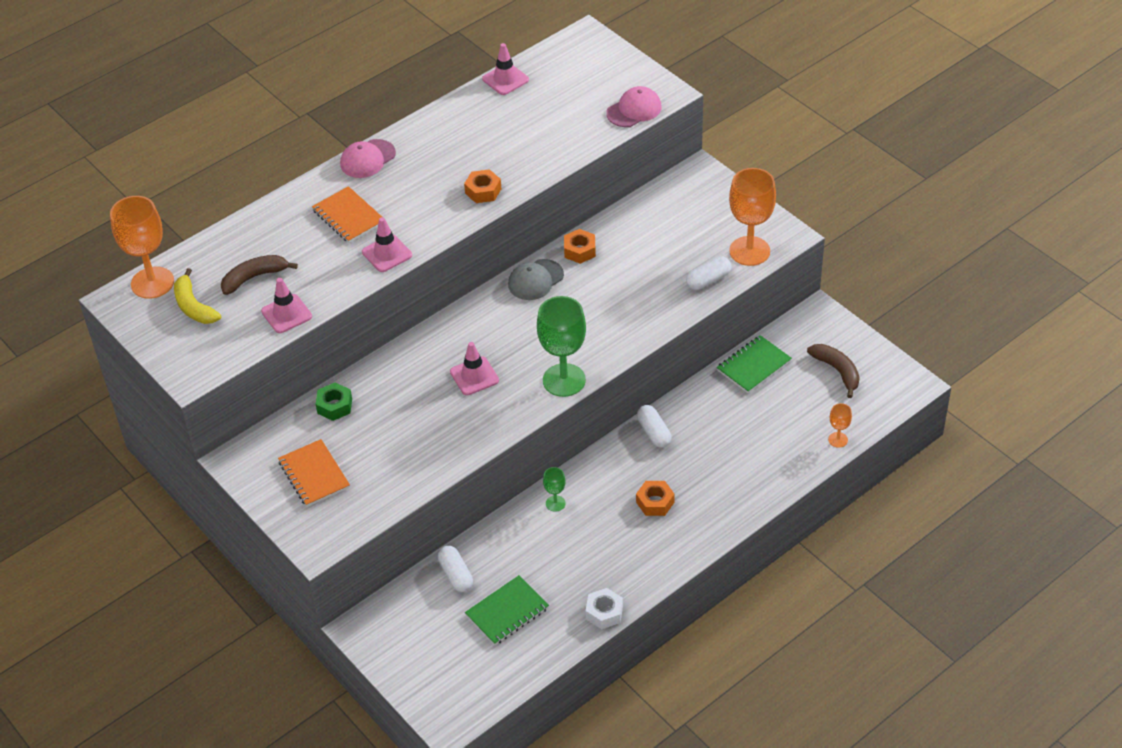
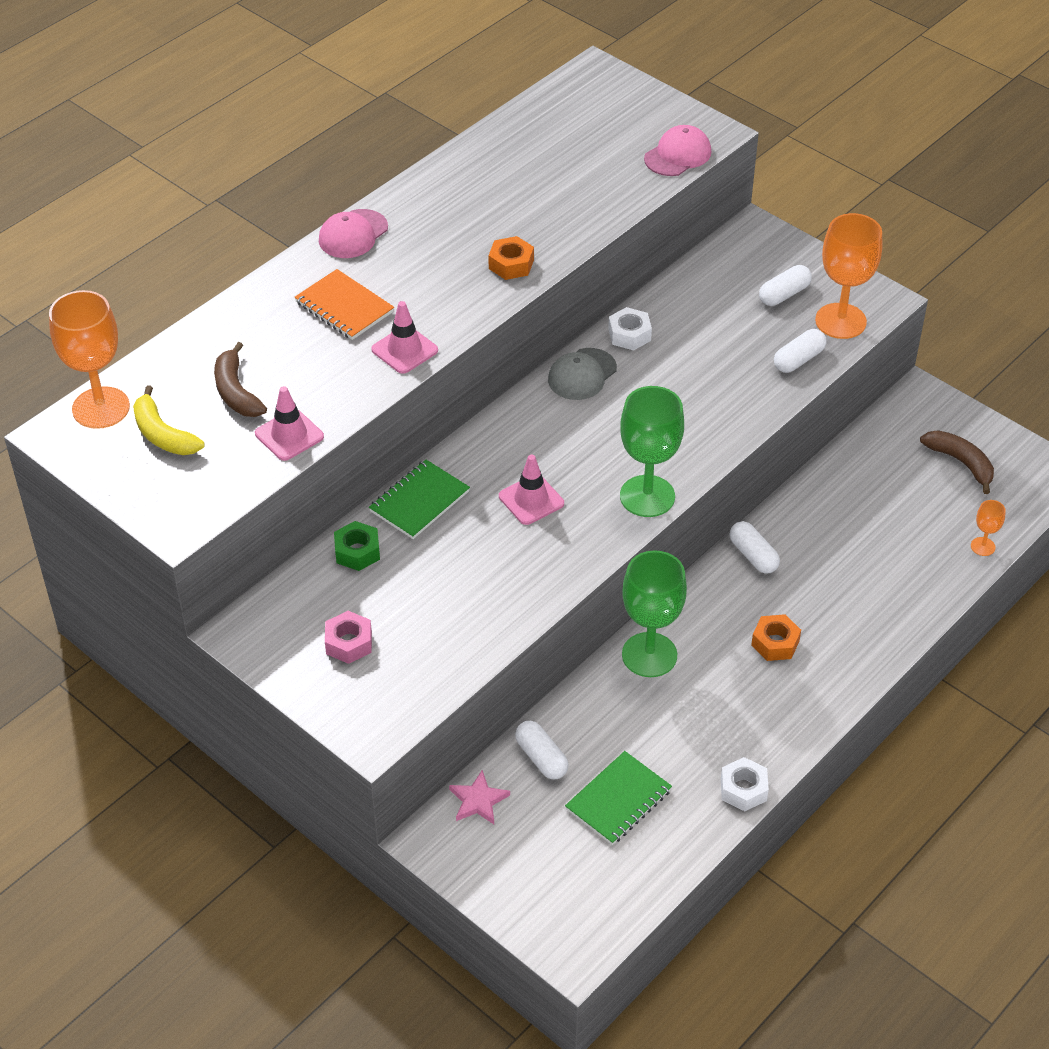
camera: 10 degrees left, 0 degrees up
(254, 277) = (236, 392): brown banana -> brown banana turned 75 degrees counterclockwise
(314, 475) = (349, 643): orange notebook -> pink nut
(401, 603) = (478, 801): none -> pink star
(505, 79) = (507, 128): pink traffic cone -> none
(555, 503) = (649, 655): green goblet -> green goblet, size x2.17
(579, 250) = (629, 335): orange nut -> white nut
(709, 226) = (784, 294): none -> white capsule
(753, 366) = (857, 464): green notebook -> green notebook (419, 501)

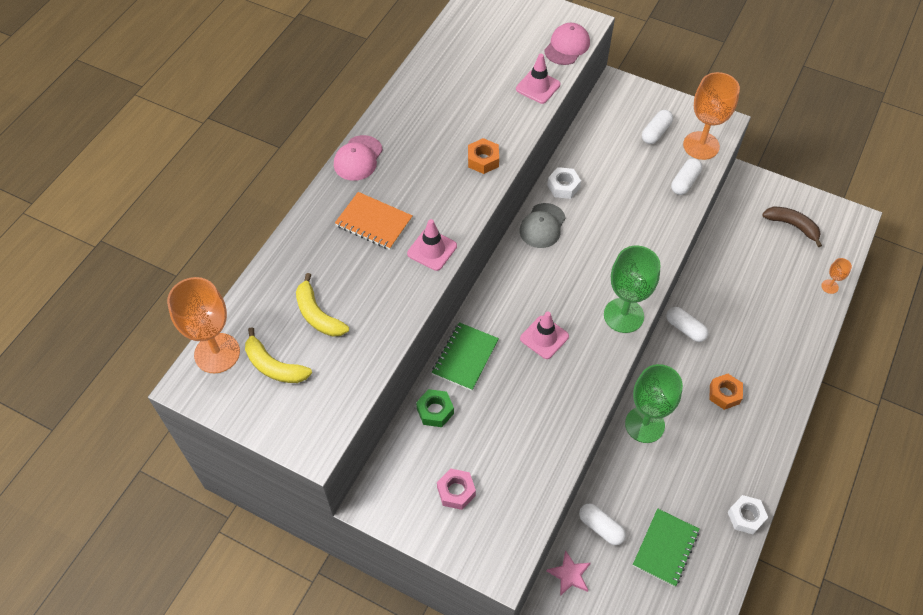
camera: 15 degrees left, 10 degrees up
(236, 392) = (318, 315): brown banana -> yellow banana
(289, 435) = (372, 344): pink traffic cone -> pink traffic cone (538, 87)

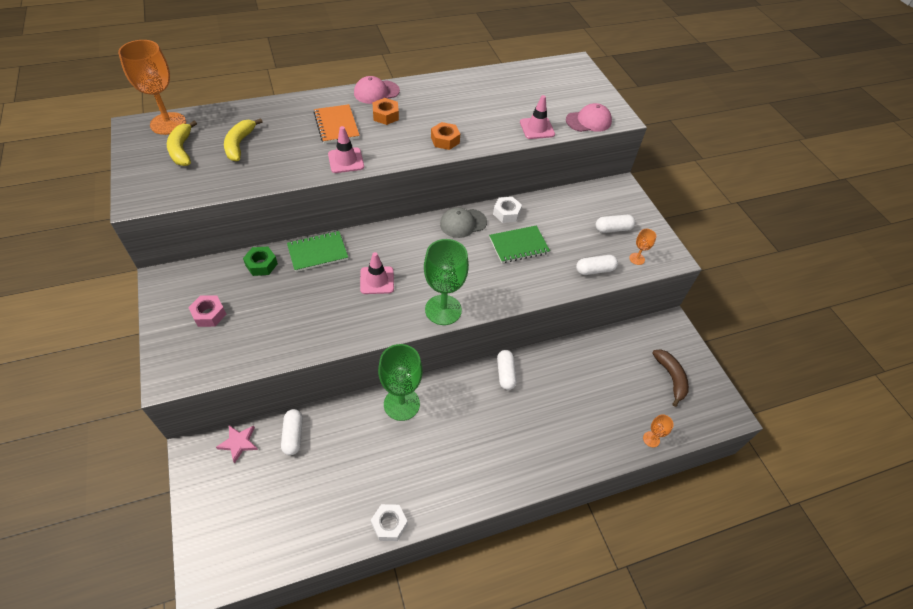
camera: 40 degrees right, 5 degrees down
(665, 548) = (313, 488): green notebook -> green notebook (518, 245)
(701, 145) = (637, 259): orange goblet -> orange goblet, size x0.46
(724, 394) = (479, 435): orange nut -> orange nut (385, 115)

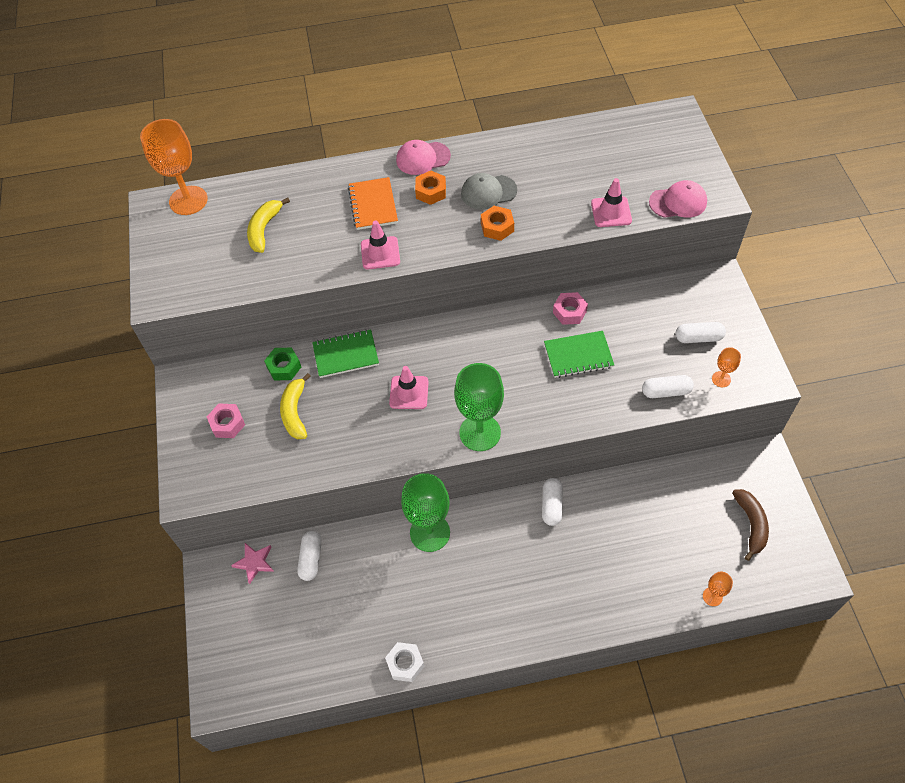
camera: 15 degrees right, 5 degrees up
(182, 150) = (202, 235): yellow banana -> yellow banana (295, 412)
(463, 223) = (515, 323): grey cap -> grey cap (488, 192)
(506, 213) = (569, 312): white nut -> pink nut

